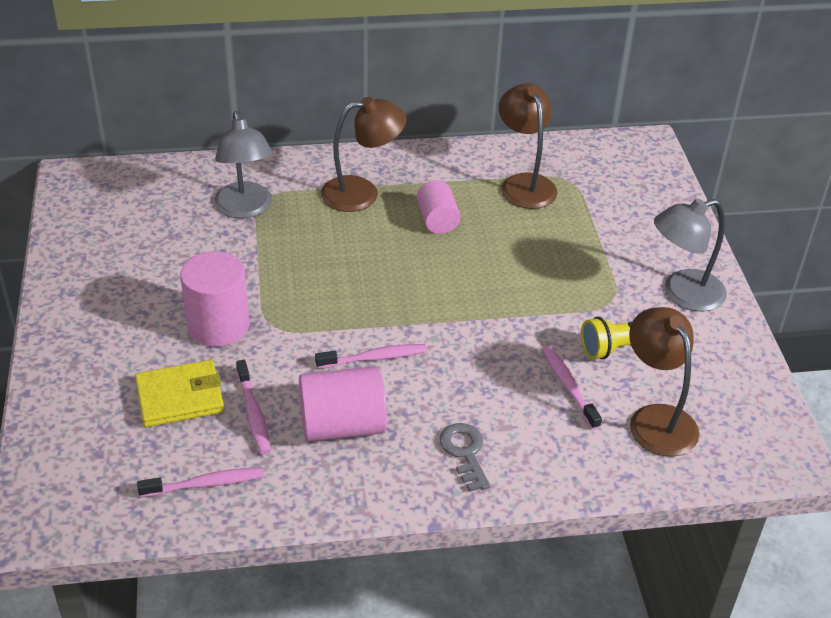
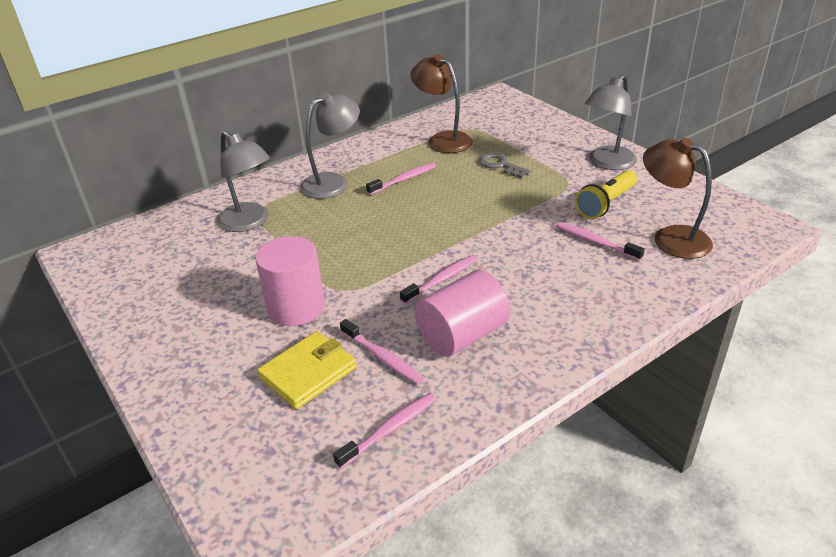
camera: 25 degrees left, 5 degrees down
(362, 193) = (333, 182): brown lamp -> grey lamp
(437, 220) = (404, 179): pink cylinder -> pink toothbrush
(465, 452) = (570, 313): grey key -> grey key (500, 165)

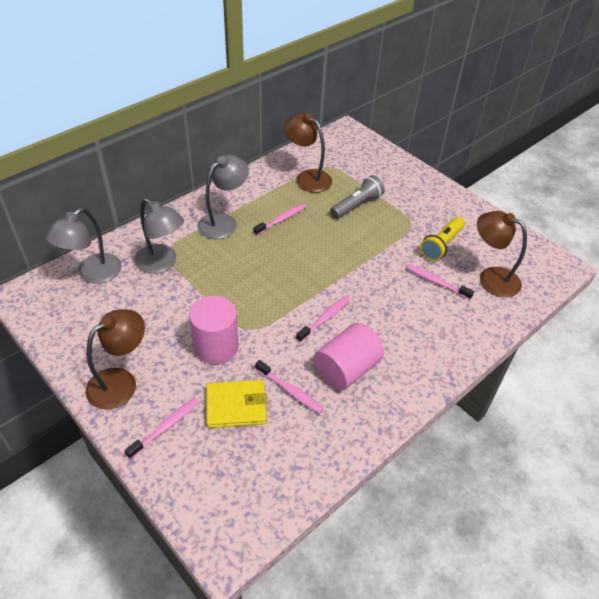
camera: 10 degrees left, 10 degrees up
(168, 343) = (121, 382): none -> brown lamp
(308, 372) = (236, 405): yellow wallet -> yellow wallet turned 45 degrees clockwise
(390, 429) = (305, 452): pink toothbrush -> pink toothbrush (166, 427)
(500, 165) = (357, 205): grey key -> grey flashlight
(607, 163) = (439, 204): grey lamp -> grey lamp (92, 274)

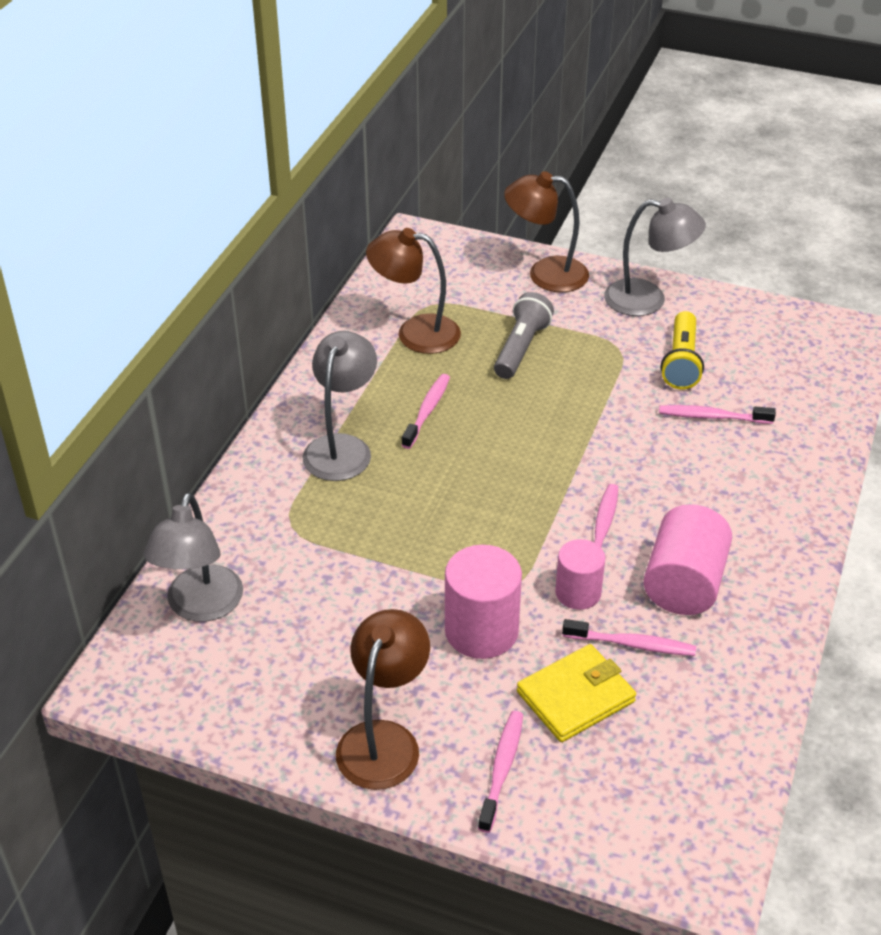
camera: 25 degrees left, 5 degrees down
(162, 263) = (298, 547): grey lamp -> grey lamp (648, 300)
(283, 348) = (578, 592): none -> pink cylinder
(491, 278) = (778, 383): brown lamp -> brown lamp (545, 274)

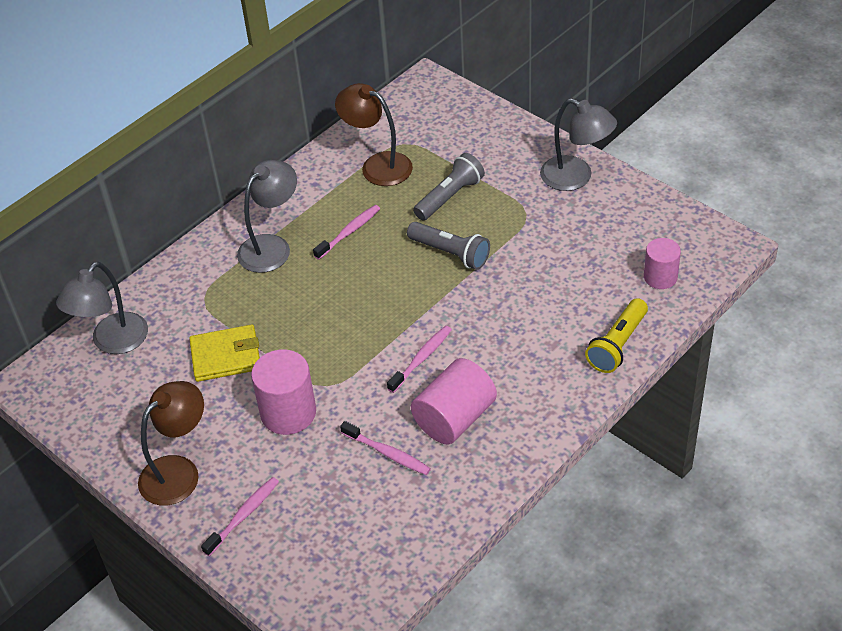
camera: 25 degrees right, 5 degrees up
(545, 274) = (507, 136): brown lamp -> none
(561, 407) = (450, 253): none -> grey flashlight
(575, 696) = (324, 480): yellow wallet -> yellow wallet (226, 356)
(578, 592) = (373, 403): pink cylinder -> pink cylinder (660, 277)
(681, 362) = (568, 238): yellow flashlight -> yellow flashlight (617, 345)
(712, 417) = (563, 290): pink toothbrush -> none

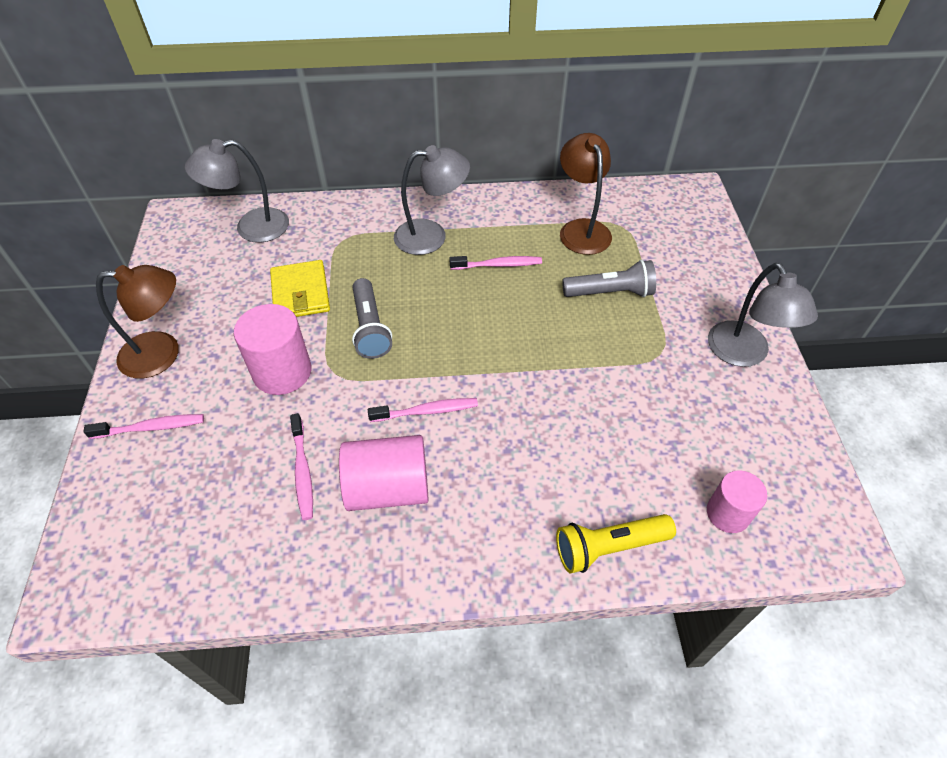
camera: 40 degrees right, 5 degrees up
(226, 356) = (300, 293): yellow wallet -> yellow wallet turned 45 degrees clockwise
(450, 253) = (556, 339): grey flashlight -> grey flashlight (370, 328)

